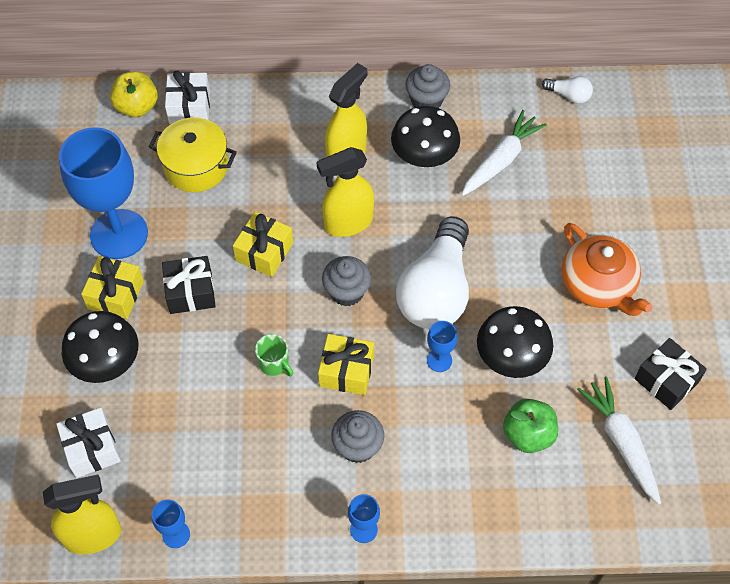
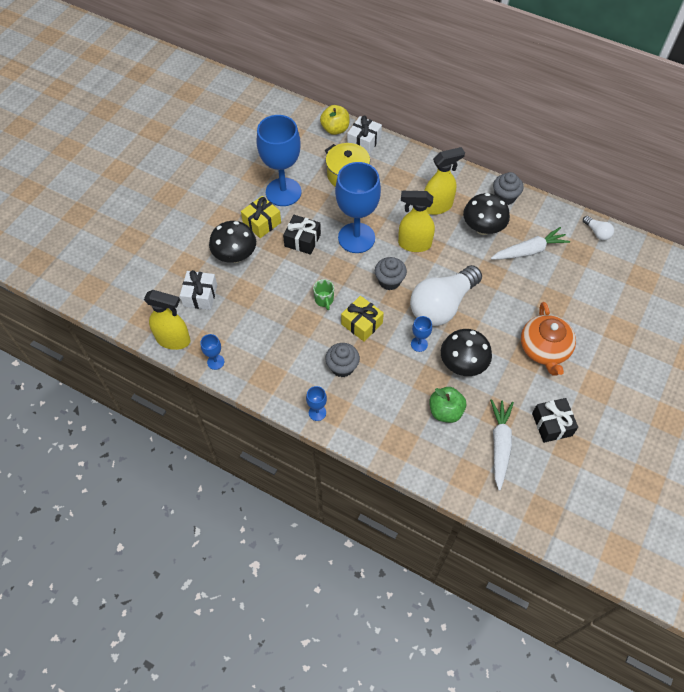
camera: 30 degrees right, 0 degrees up
(264, 252) = (356, 238): yellow gift -> blue goblet

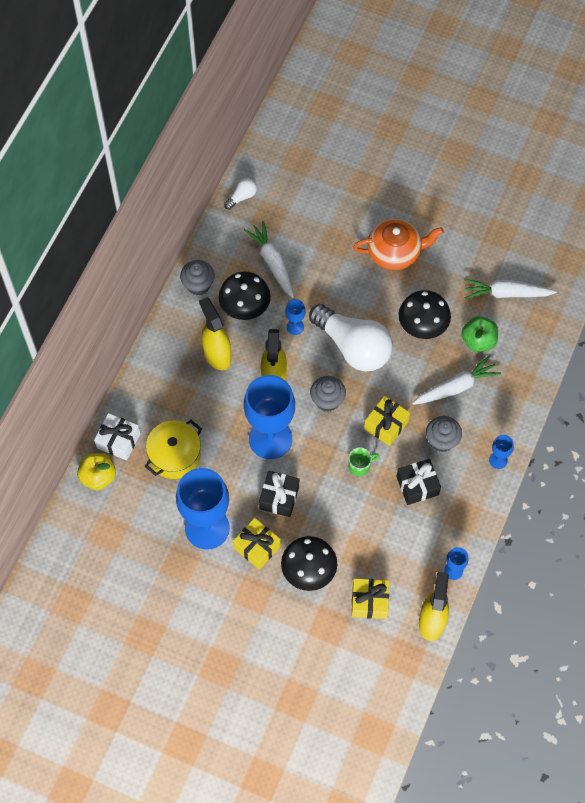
camera: 95 degrees left, 5 degrees up
(200, 295) = (369, 602): white gift -> yellow gift
(396, 385) = (456, 387): none -> white carrot
(419, 344) = (404, 367): blue goblet -> blue goblet (295, 327)
(552, 424) = (478, 249): black gift -> black gift (417, 486)

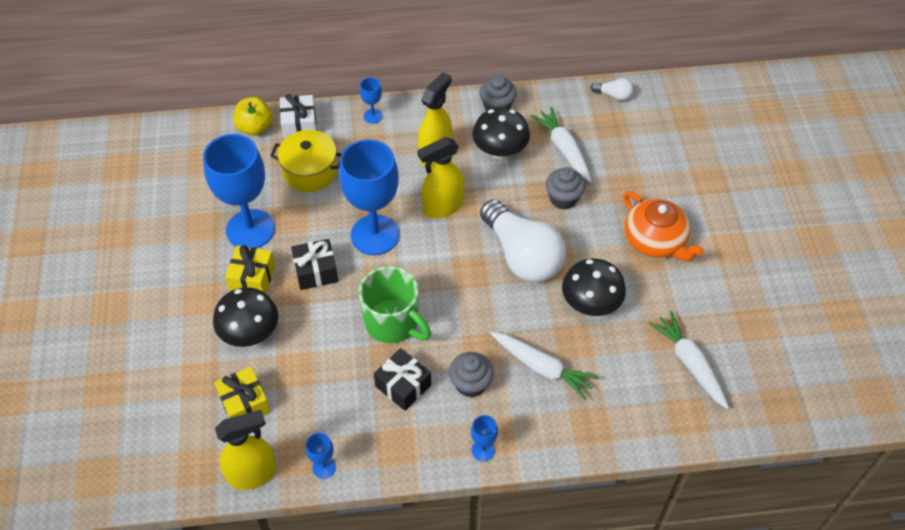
camera: 60 degrees right, 10 degrees down
(272, 262) = (564, 149): white carrot -> white carrot turned 60 degrees counterclockwise
(295, 327) = (509, 198): blue goblet -> blue goblet (373, 116)
(327, 400) = (447, 261): grey cupcake -> grey cupcake (563, 199)
(353, 347) = (522, 255): white light bulb -> white light bulb turned 45 degrees counterclockwise
(360, 466) = (393, 323): green mug -> green mug, size x2.11
(386, 425) = (454, 324): yellow gift -> none
(478, 341) = (612, 363): green apple -> none

